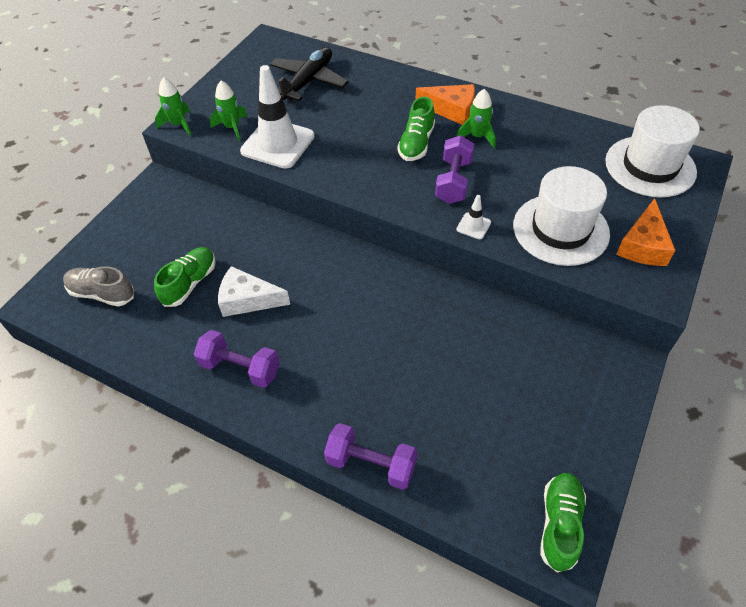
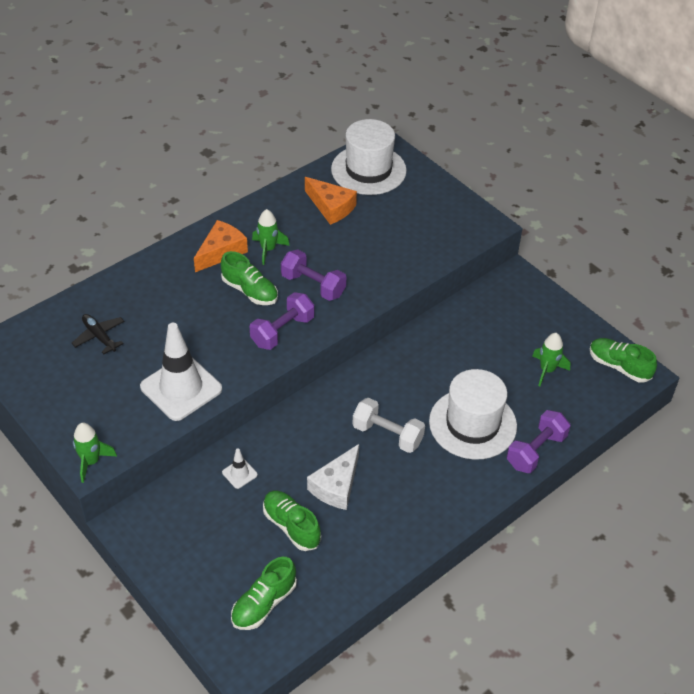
camera: 70 degrees left, 5 degrees down
(102, 293) = (264, 603): grey shoe -> green shoe
(232, 128) = (130, 417): green rocket -> green rocket (547, 370)
(240, 368) = (410, 510): purple dumbbell -> purple dumbbell (282, 331)
(308, 81) = (99, 336): black plane -> black plane, size x0.59
(327, 318) = (387, 435): none -> white dumbbell
(473, 226) = (370, 293): white traffic cone -> white traffic cone (239, 473)
(560, 229) = (403, 246): white hat -> white hat (472, 424)
(643, 245) = (443, 212): orange cheese -> orange cheese (331, 207)

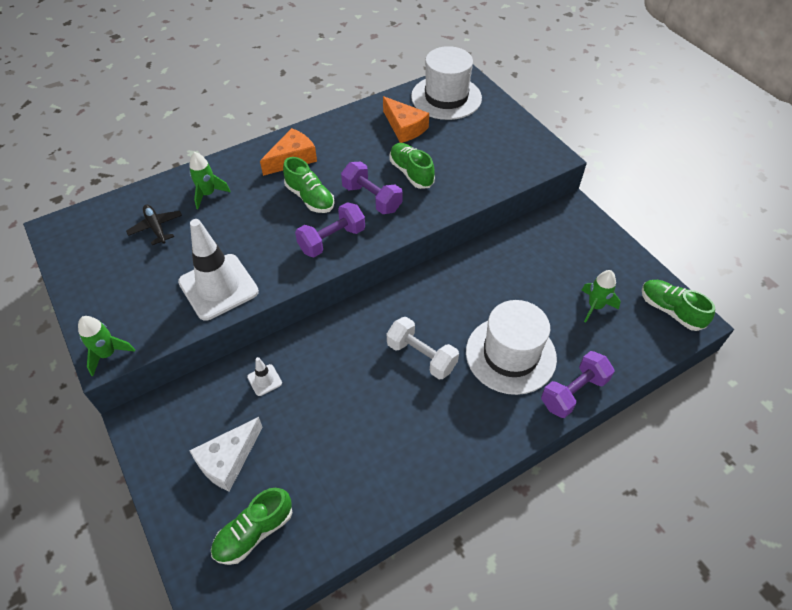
camera: 10 degrees right, 5 degrees up
(268, 249) = (337, 161): green rocket -> green rocket (208, 194)
(291, 526) = (303, 445): green shoe -> green shoe (411, 173)
(336, 486) = (359, 405): white cheese -> white cheese (228, 460)

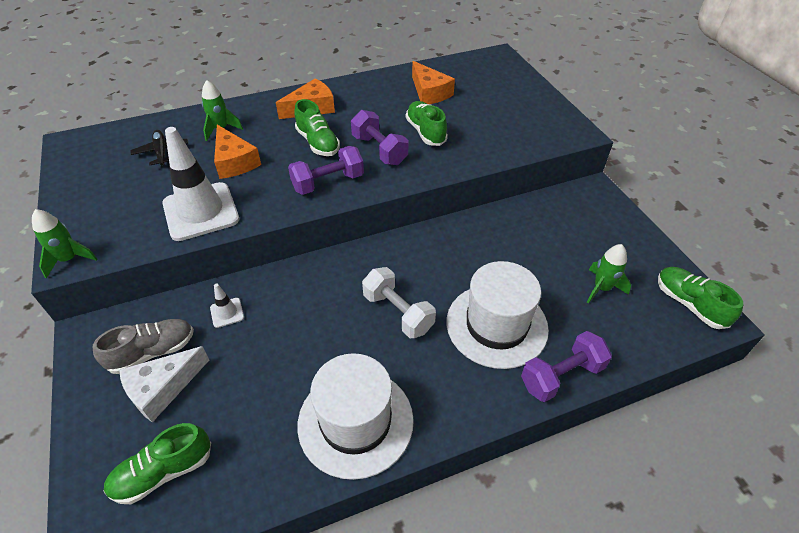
camera: 10 degrees right, 5 degrees down
(207, 428) = (153, 352): none -> grey shoe
(234, 229) = (234, 162): none -> orange cheese
(446, 97) = (477, 71): white hat -> white hat (355, 421)

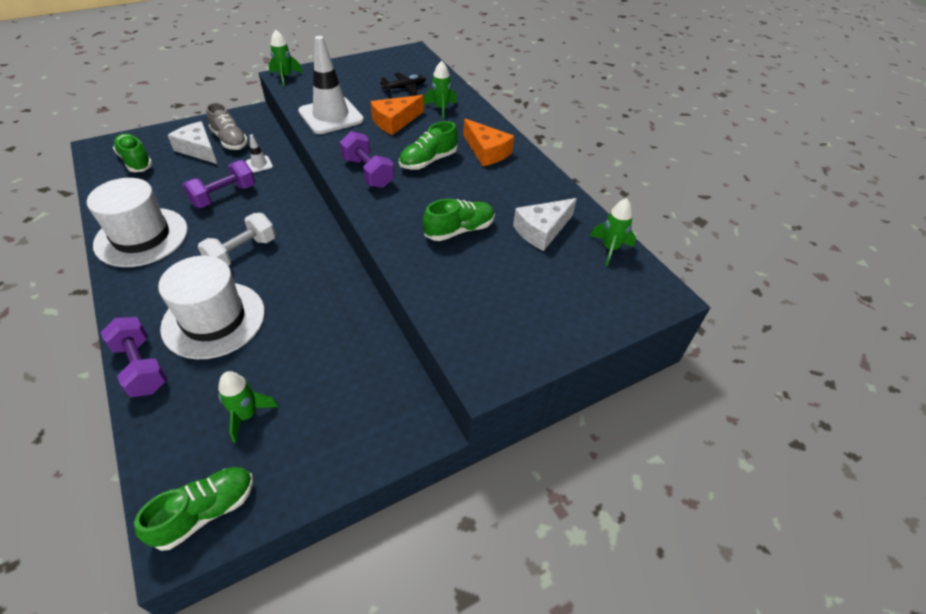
camera: 80 degrees right, 0 degrees up
(379, 150) = (421, 199): purple dumbbell -> purple dumbbell (224, 196)
(429, 92) = (542, 230): orange cheese -> white cheese
(452, 67) = (610, 249): none -> green rocket

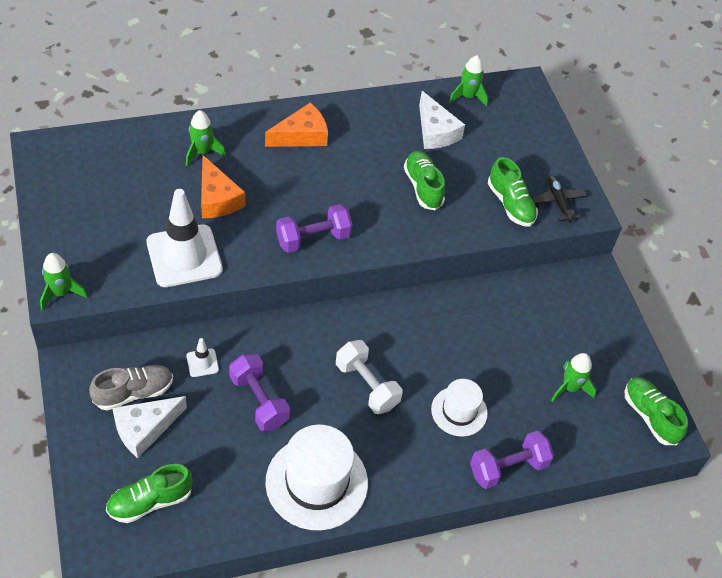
camera: 80 degrees left, 5 degrees up
(214, 319) = (459, 411): white hat -> white hat, size x0.58
(405, 88) = (140, 175): black plane -> black plane (558, 202)
(428, 161) = (306, 186): green shoe -> green shoe (510, 204)

